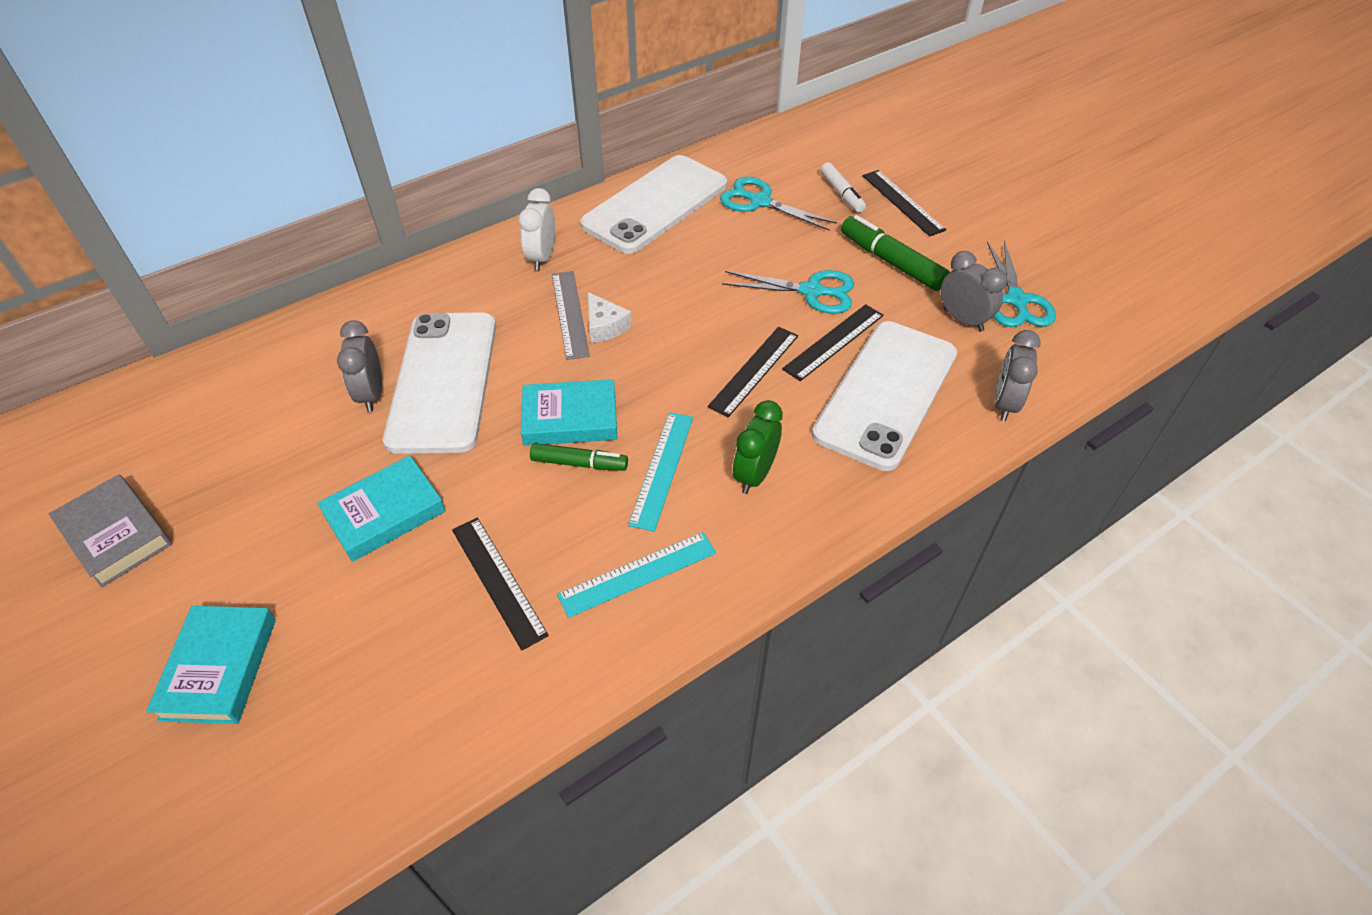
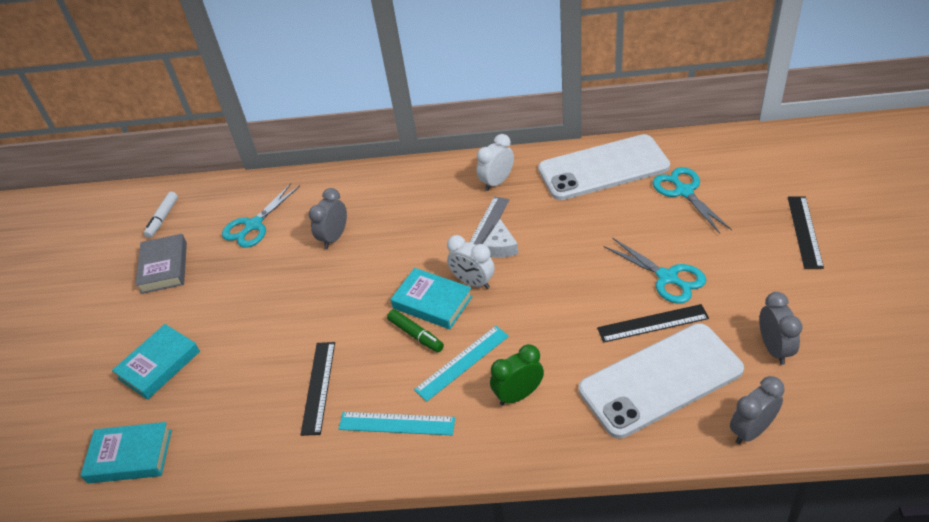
camera: 40 degrees right, 5 degrees down
(385, 513) = (290, 315): turquoise book -> turquoise book (130, 456)
(444, 381) = (378, 245): white phone -> none
(602, 377) = (473, 282): none -> white clock
(754, 370) = (576, 320): black ruler -> none
(841, 193) = (757, 206): white marker -> white marker (163, 218)
(891, 262) = (752, 278): green marker -> none
(1016, 300) = (837, 351): turquoise scissors -> turquoise scissors (253, 225)

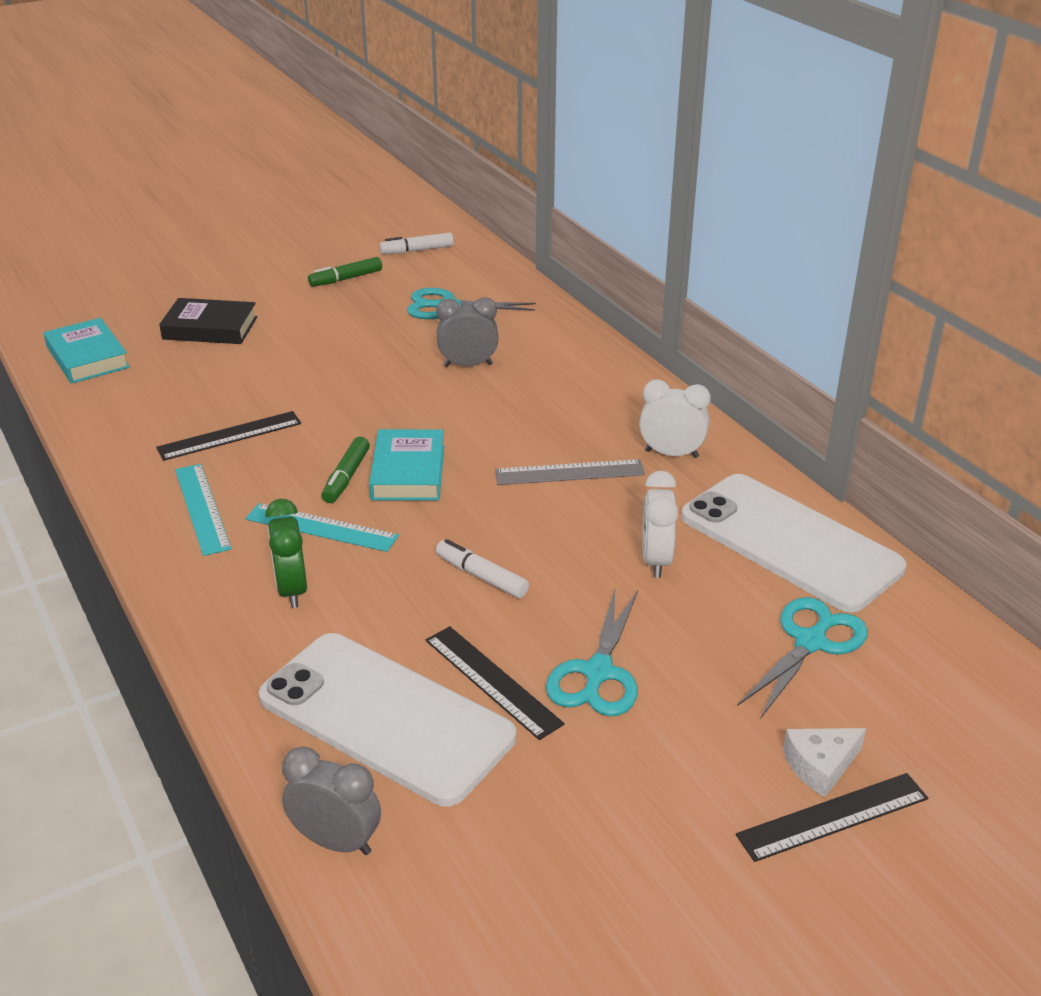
camera: 55 degrees right, 10 degrees down
(159, 365) = (210, 328): turquoise book -> black book
(164, 267) = (346, 279): grey book -> green marker
(473, 282) = (464, 493): white clock -> white clock (656, 560)
(500, 247) = (546, 496): white cheese -> white cheese (820, 766)
(518, 395) = (292, 590): green clock -> green clock turned 135 degrees counterclockwise
(559, 299) = (481, 576): none -> white marker
(774, 348) = (520, 833): grey clock -> none

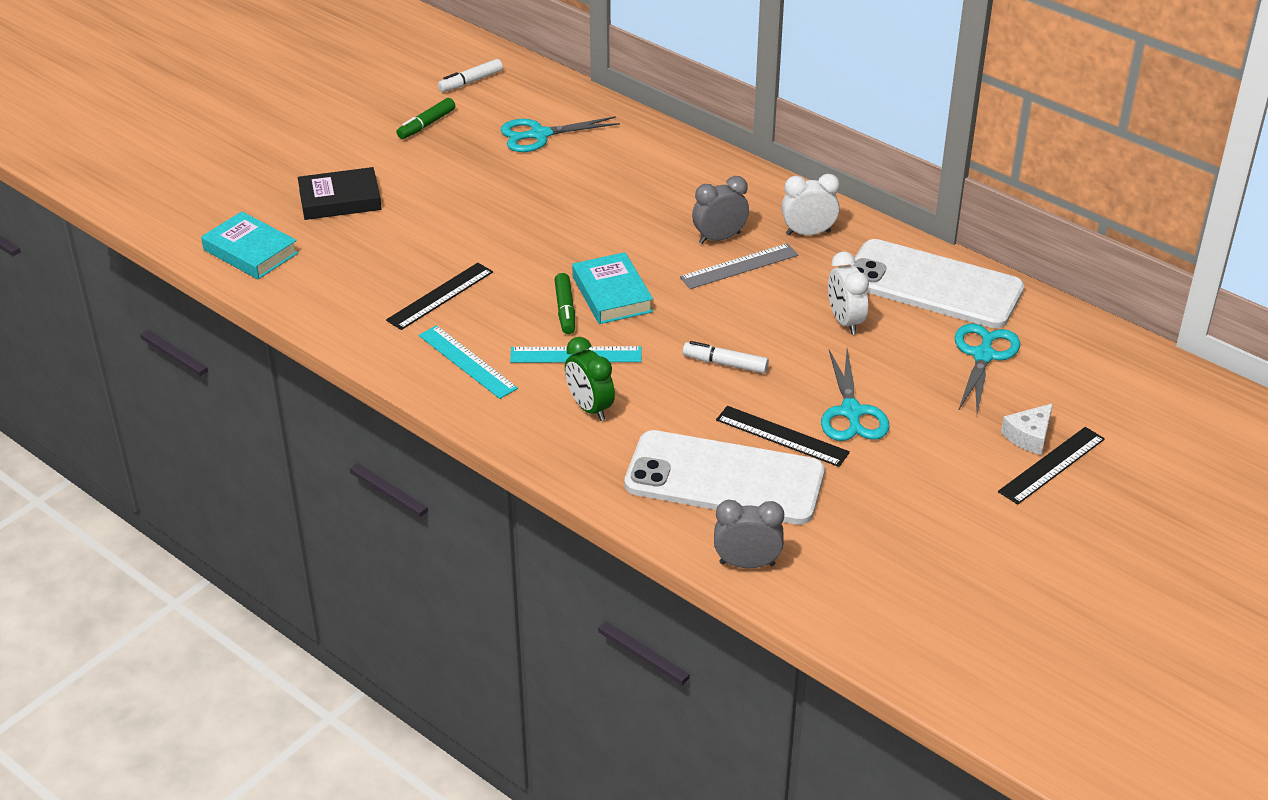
camera: 20 degrees left, 5 degrees up
(468, 365) = (595, 189): grey clock -> grey clock (719, 238)

